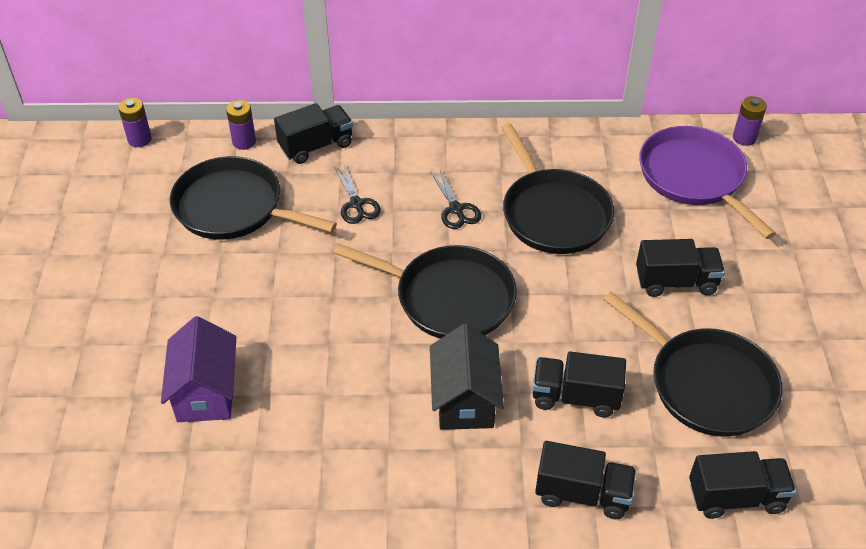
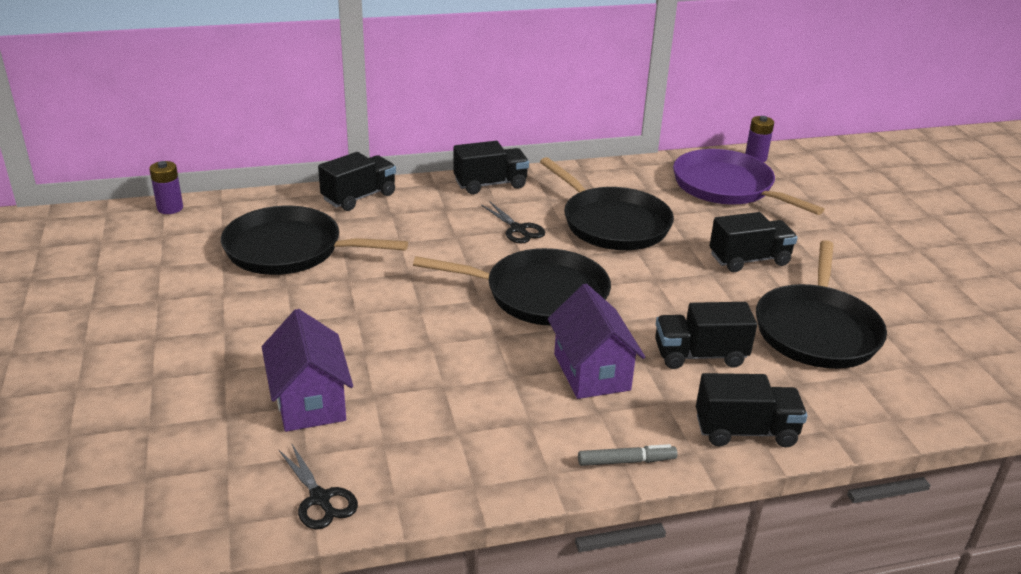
camera: 15 degrees left, 15 degrees down
(244, 142) = (283, 200): purple battery -> none
(357, 204) = (417, 235): black scissors -> black scissors (320, 499)
(459, 507) = (626, 461): none -> grey marker
(465, 400) = (591, 372): black house -> purple house
(706, 384) = (817, 330): black pan -> black pan turned 75 degrees clockwise
(736, 497) = (892, 412): black truck -> black truck (490, 184)

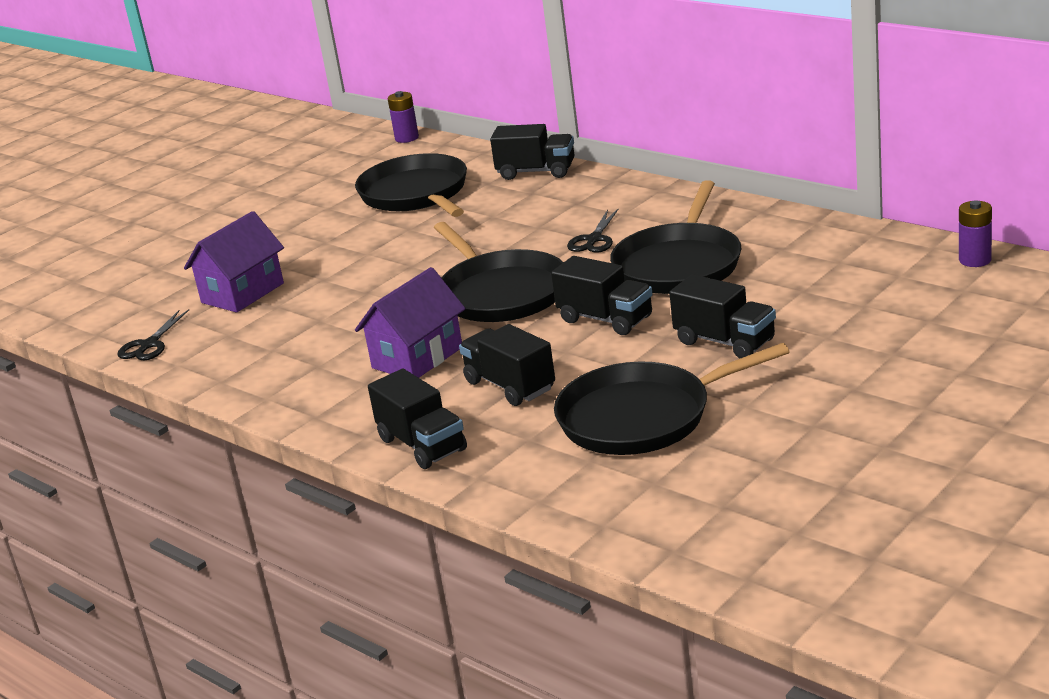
camera: 60 degrees right, 5 degrees down
(490, 184) = (654, 196): black truck -> black truck (605, 319)
(626, 461) = (317, 417): grey marker -> none
(727, 187) = (867, 275): purple pan -> none

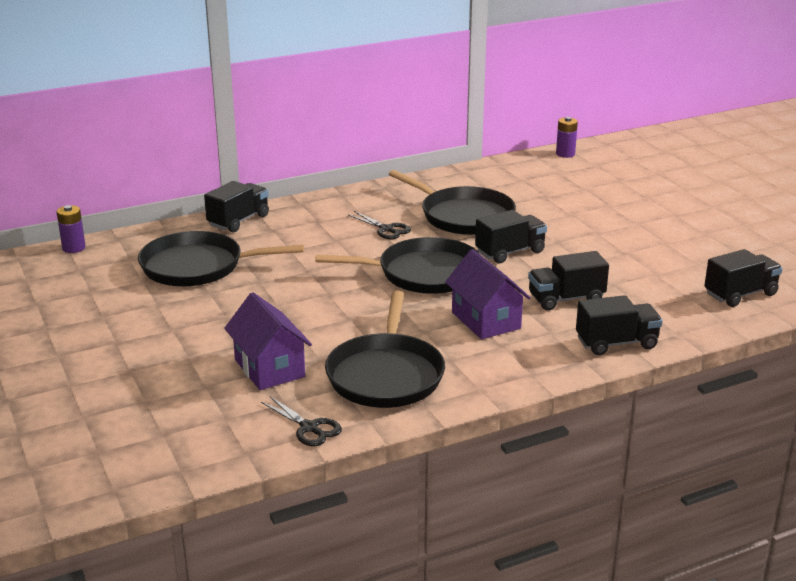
camera: 70 degrees left, 0 degrees up
(642, 417) = (650, 271): black pan -> black pan (386, 374)
(725, 342) = (583, 229): black truck -> black truck (740, 294)

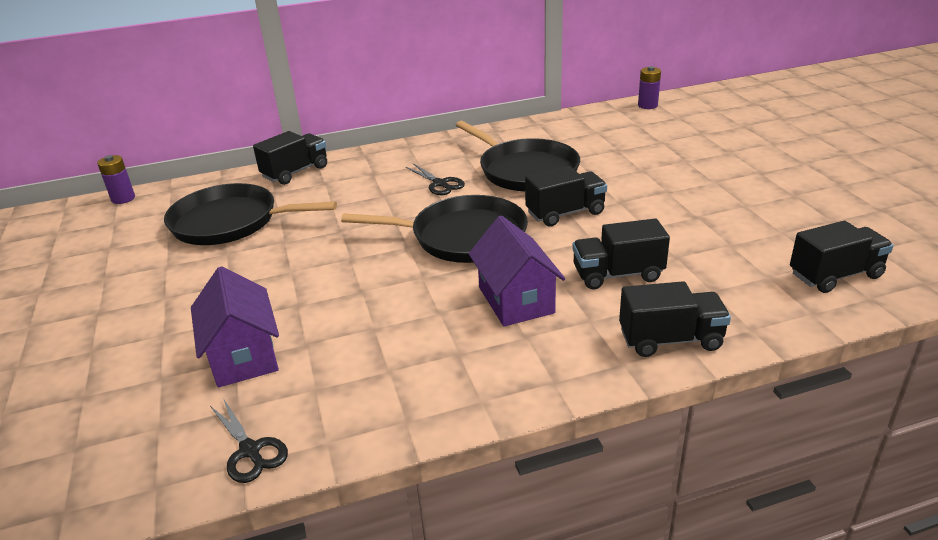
camera: 10 degrees right, 5 degrees up
(386, 374) = (374, 372): black pan -> none

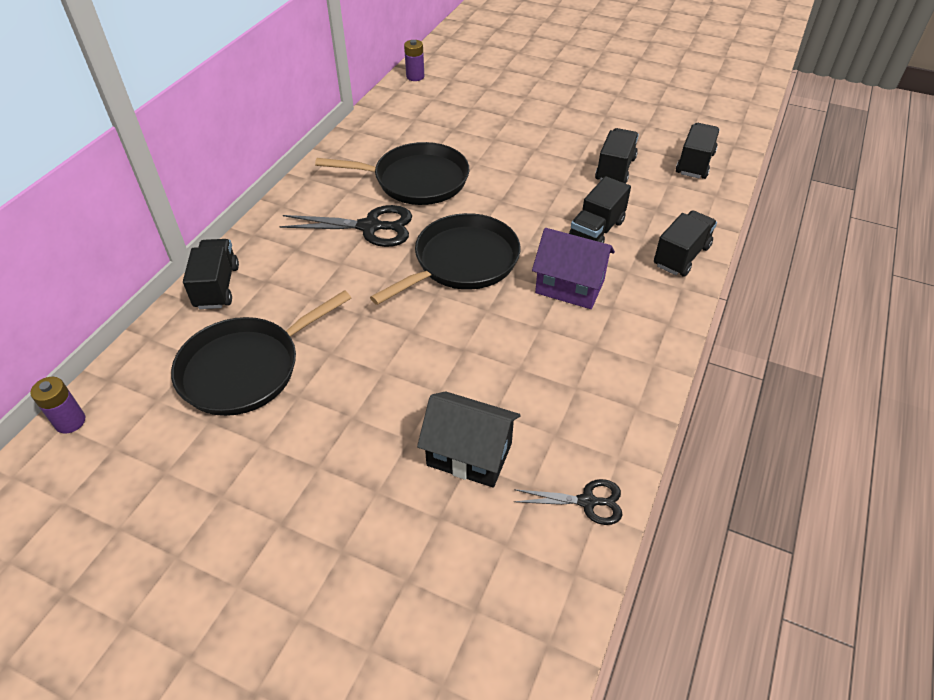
camera: 50 degrees left, 15 degrees up
(243, 356) = (469, 454): purple house -> black house
(440, 184) = (370, 227): black scissors -> black scissors, size x1.68
(565, 213) = (499, 202): black truck -> black truck (615, 169)

